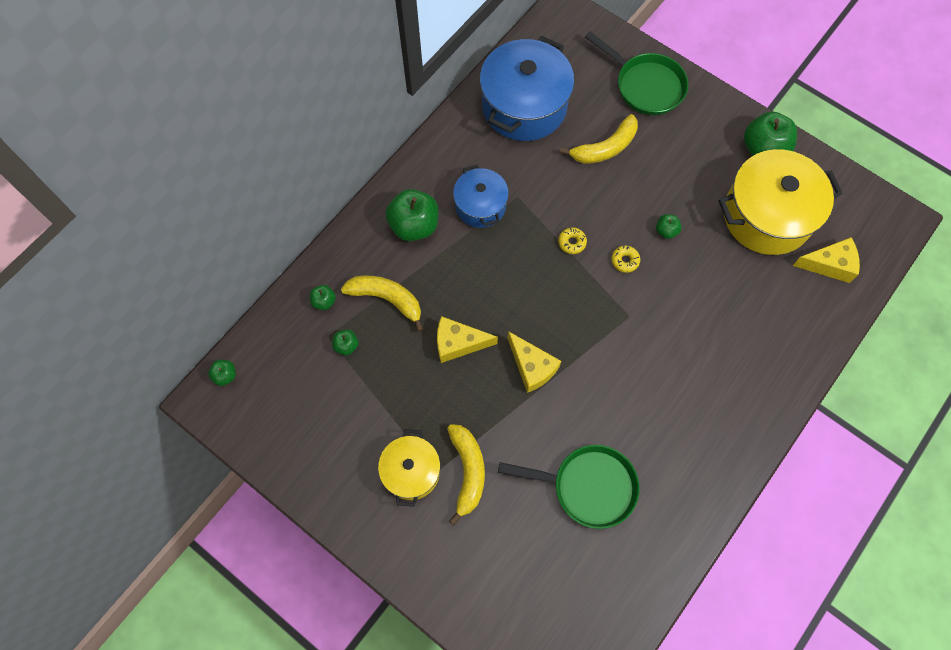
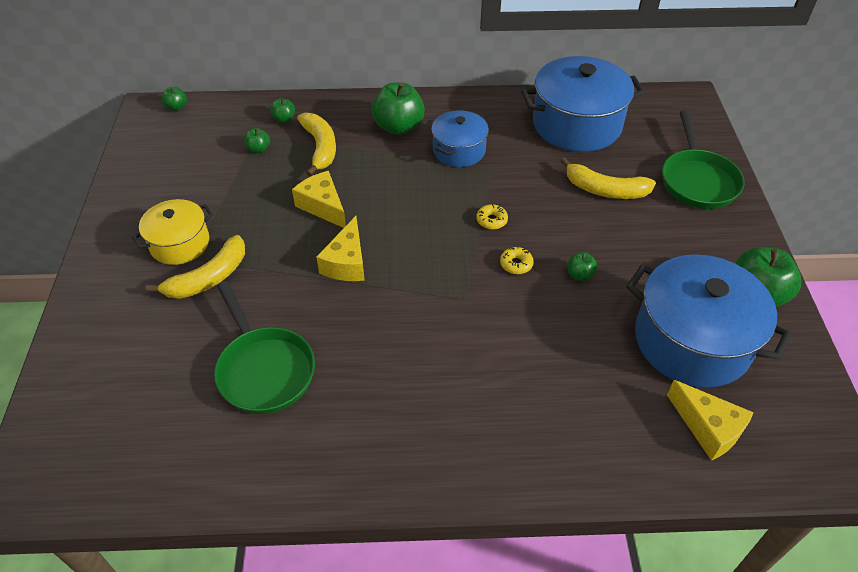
camera: 50 degrees right, 20 degrees down
(767, 216) = (692, 341): yellow pot -> blue pot

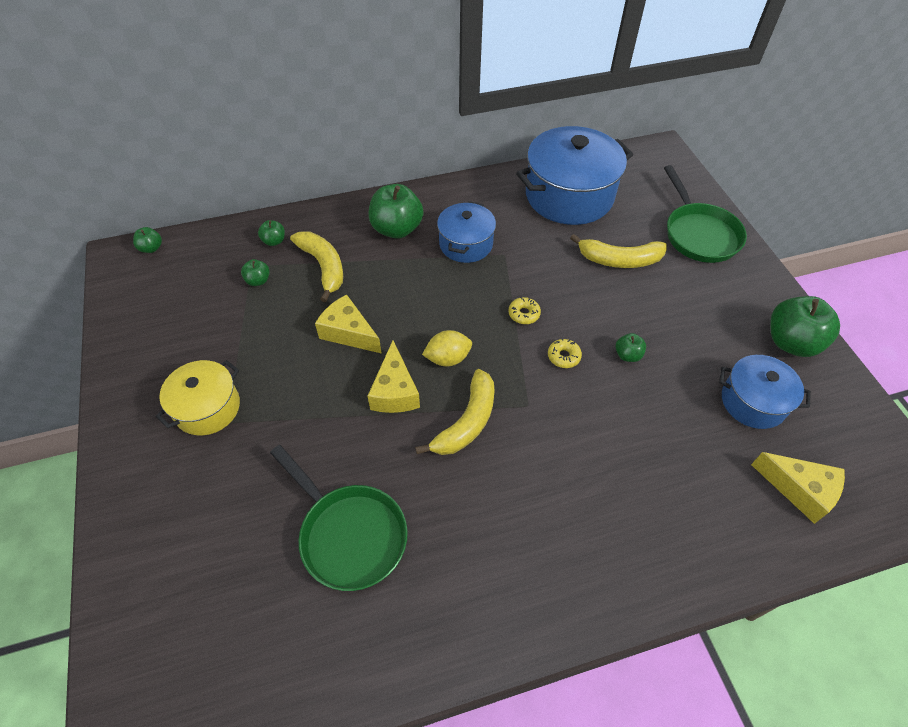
camera: 15 degrees left, 5 degrees up
(209, 278) = (253, 441): yellow banana -> yellow banana (467, 422)
(405, 245) = (448, 358): none -> yellow lemon
(692, 341) = (753, 402): blue pot -> blue pot, size x0.57

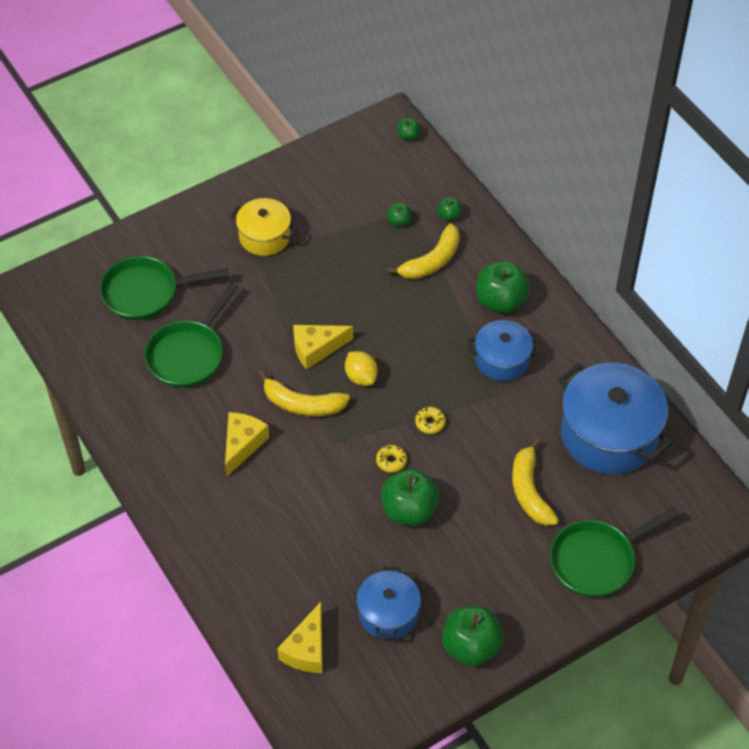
camera: 75 degrees right, 0 degrees up
(222, 571) = (145, 293): none -> green pan
(348, 332) = (365, 301): yellow cheese -> yellow cheese (242, 445)
(627, 355) = (409, 510): green apple -> green apple, size x2.10

